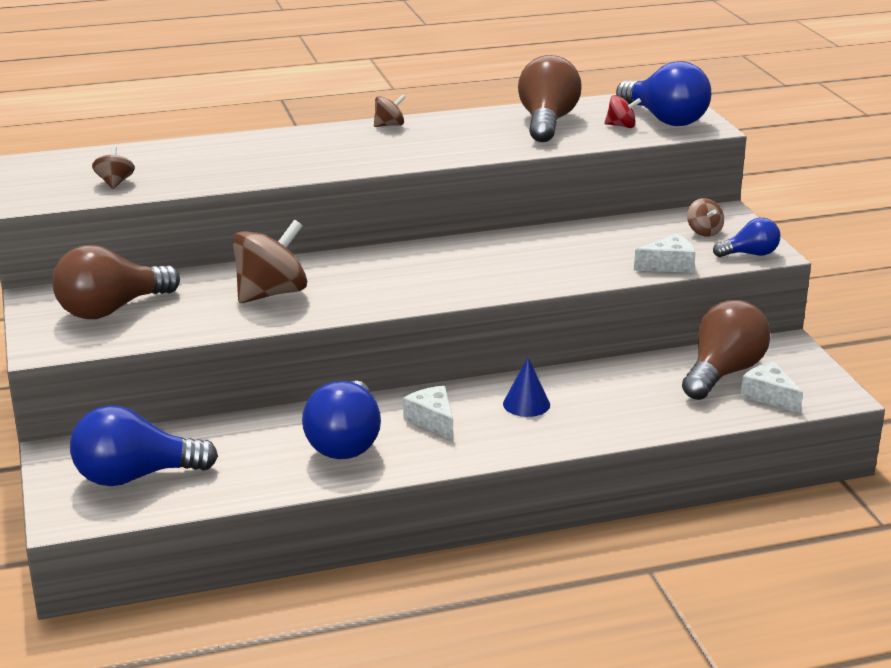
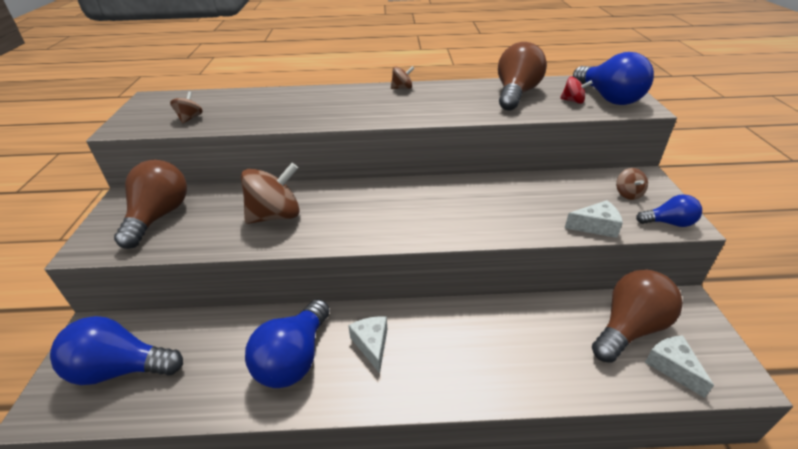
camera: 15 degrees right, 10 degrees up
(111, 309) = (159, 216): brown light bulb -> brown light bulb turned 120 degrees clockwise
(526, 404) = (453, 338): blue cone -> none

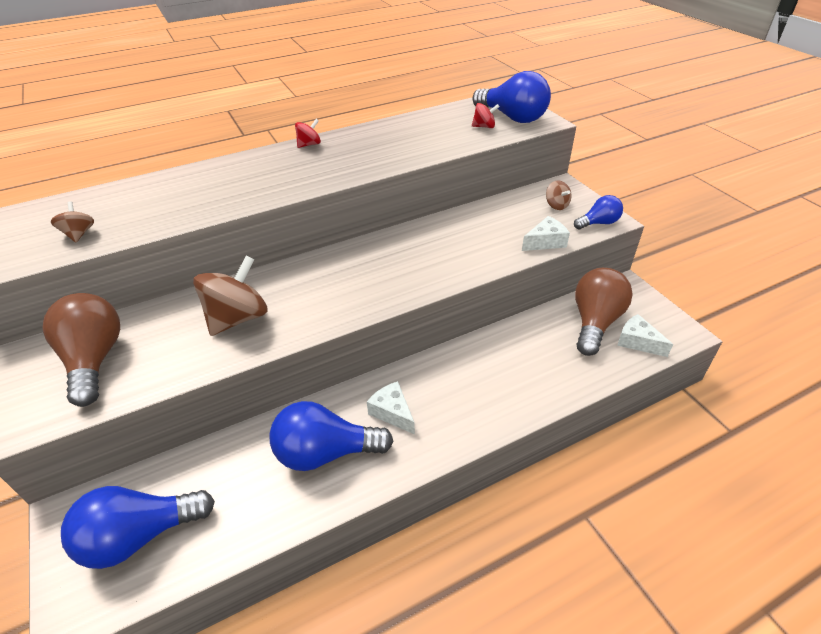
camera: 25 degrees left, 5 degrees up
(294, 358) = (325, 453): blue light bulb -> blue light bulb turned 90 degrees clockwise
(402, 88) = (309, 144): brown spinning top -> red spinning top
(516, 94) = (428, 129): brown light bulb -> none

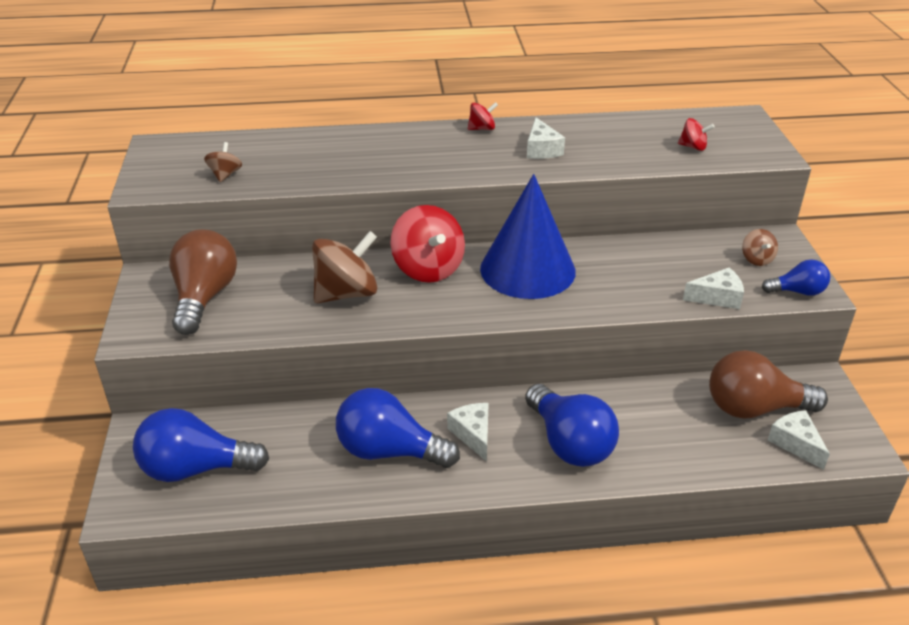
camera: 20 degrees right, 5 degrees down
(303, 276) = (428, 269): none -> red spinning top
(367, 151) = (541, 149): none -> white cheese
(388, 256) = (527, 269): none -> blue cone
(512, 117) = (735, 142): blue light bulb -> blue light bulb (569, 443)
(595, 322) = (754, 408): brown light bulb -> brown light bulb turned 135 degrees counterclockwise

